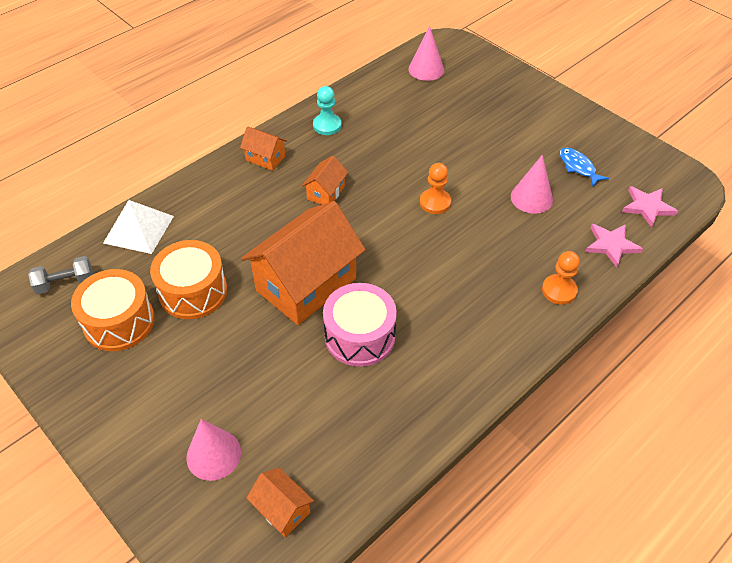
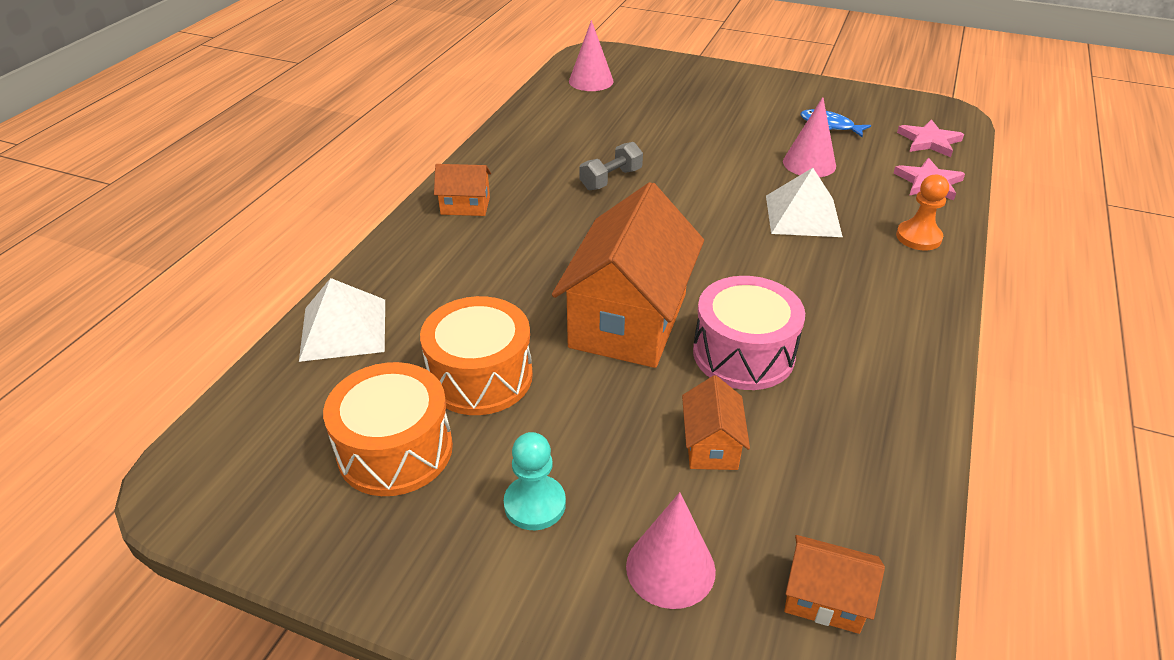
camera: 25 degrees left, 10 degrees down
(65, 283) = (272, 429): grey dumbbell -> grey dumbbell (611, 179)
(326, 193) = (572, 220): orange house -> orange house (711, 445)
(327, 125) = (518, 156): turquoise pawn -> turquoise pawn (535, 504)
(435, 202) = (710, 195): orange pawn -> none
(488, 242) = (803, 215): none -> white pyramid

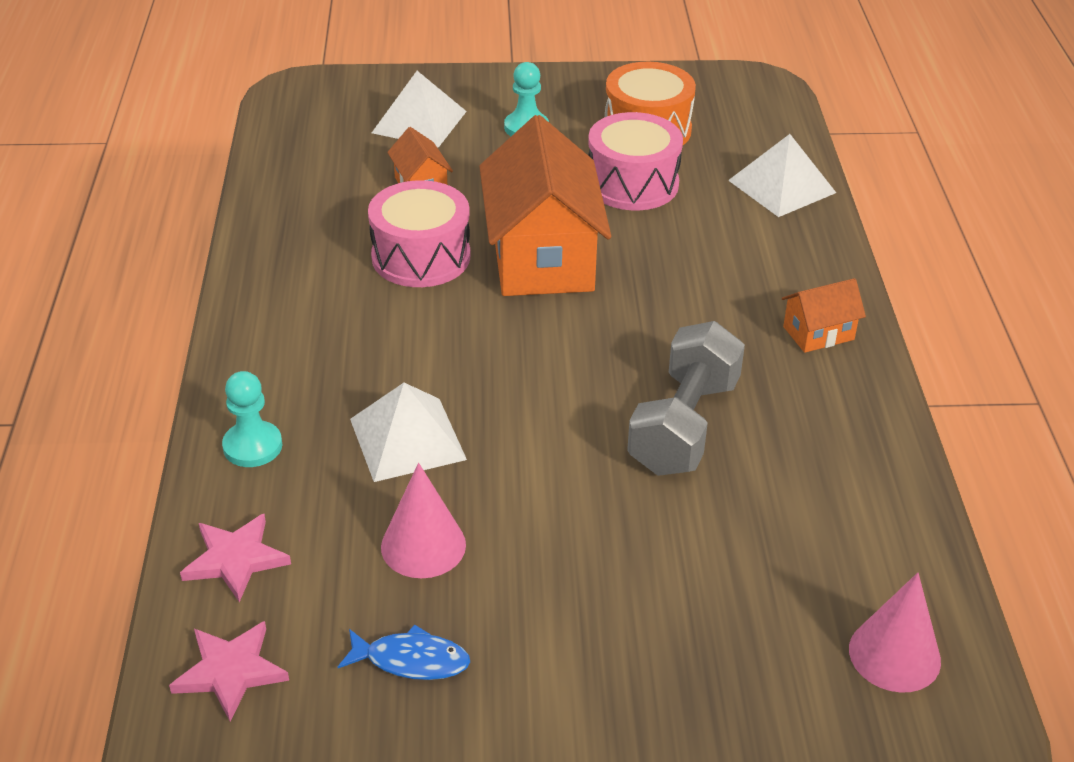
camera: 155 degrees right, 0 degrees up
(480, 376) = (632, 184): orange drum -> pink drum
(611, 179) = (683, 426): grey dumbbell -> grey dumbbell, size x1.76
(670, 568) = (419, 122): pink cone -> white pyramid
(824, 598) = (317, 131): orange house -> none
(918, 237) = (252, 446): orange pawn -> turquoise pawn

